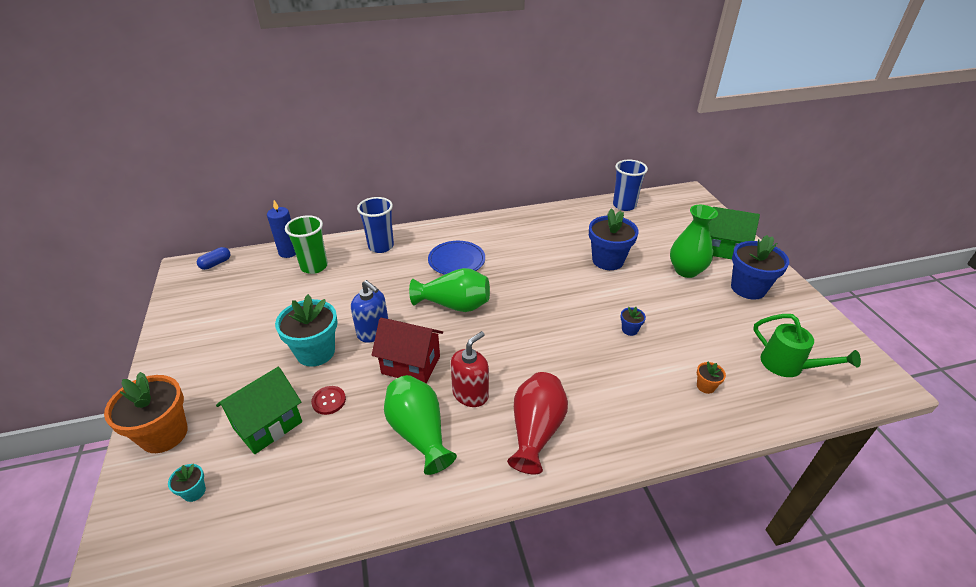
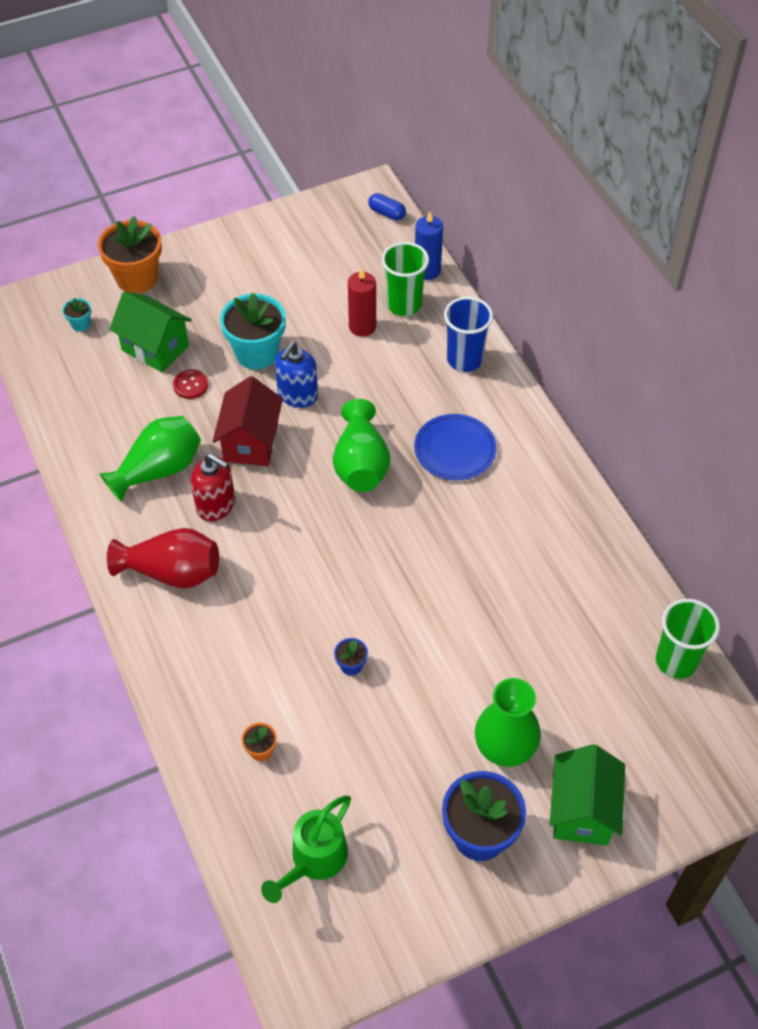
camera: 80 degrees right, 15 degrees up
(323, 289) = (362, 326): none -> red candle
(608, 260) = (503, 637): blue flower pot -> none
(624, 205) = (676, 661): blue cup -> green cup

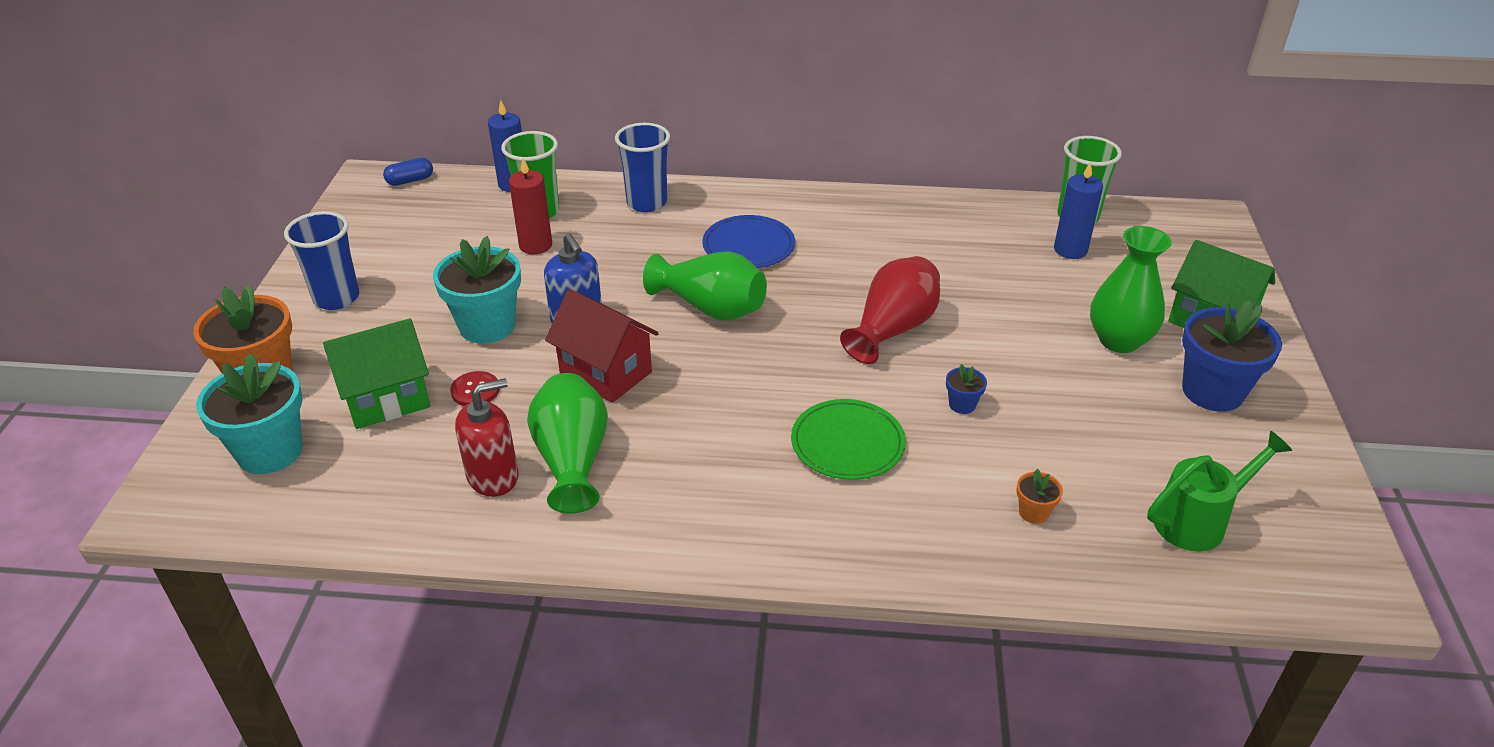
camera: 60 degrees left, 15 degrees down
(80, 324) = (270, 451): turquoise flower pot -> turquoise flower pot, size x2.25
(172, 572) = (734, 501): red vase -> red vase (892, 329)
(216, 505) = (668, 430): red soap dispenser -> red soap dispenser (493, 476)
(232, 261) = (336, 298): none -> blue cup
(265, 611) = (847, 443): none -> green plate
(313, 860) = (1198, 521): green watering can -> green watering can turned 90 degrees counterclockwise
(616, 672) = (1070, 250): none -> blue candle

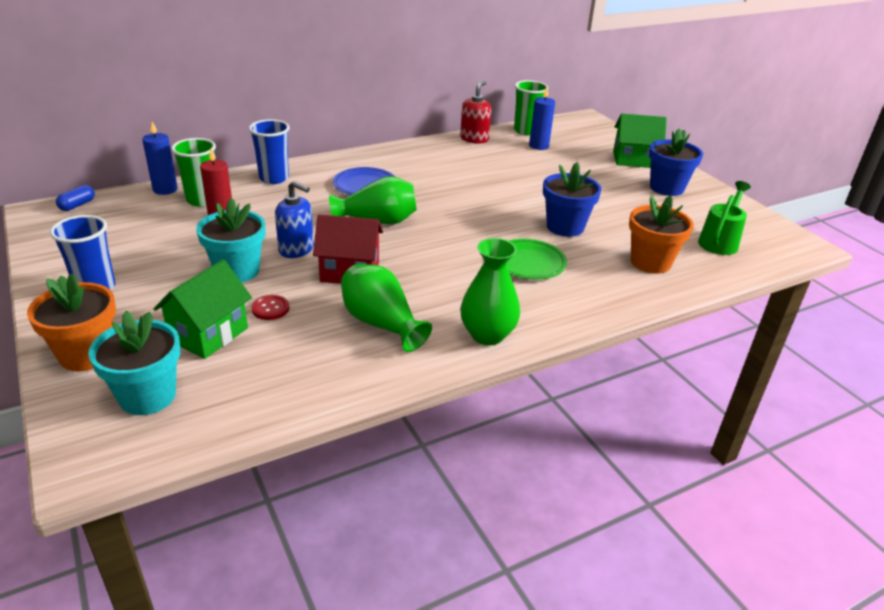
camera: 35 degrees left, 5 degrees down
(493, 476) = (338, 350): red soap dispenser -> red soap dispenser (474, 139)
(892, 329) = (491, 203): red vase -> none
(962, 404) = (565, 227): blue flower pot -> blue flower pot, size x2.25
(1033, 512) = (650, 262): orange flower pot -> orange flower pot, size x2.25
(1119, 340) = (604, 178): green vase -> green vase (487, 335)

